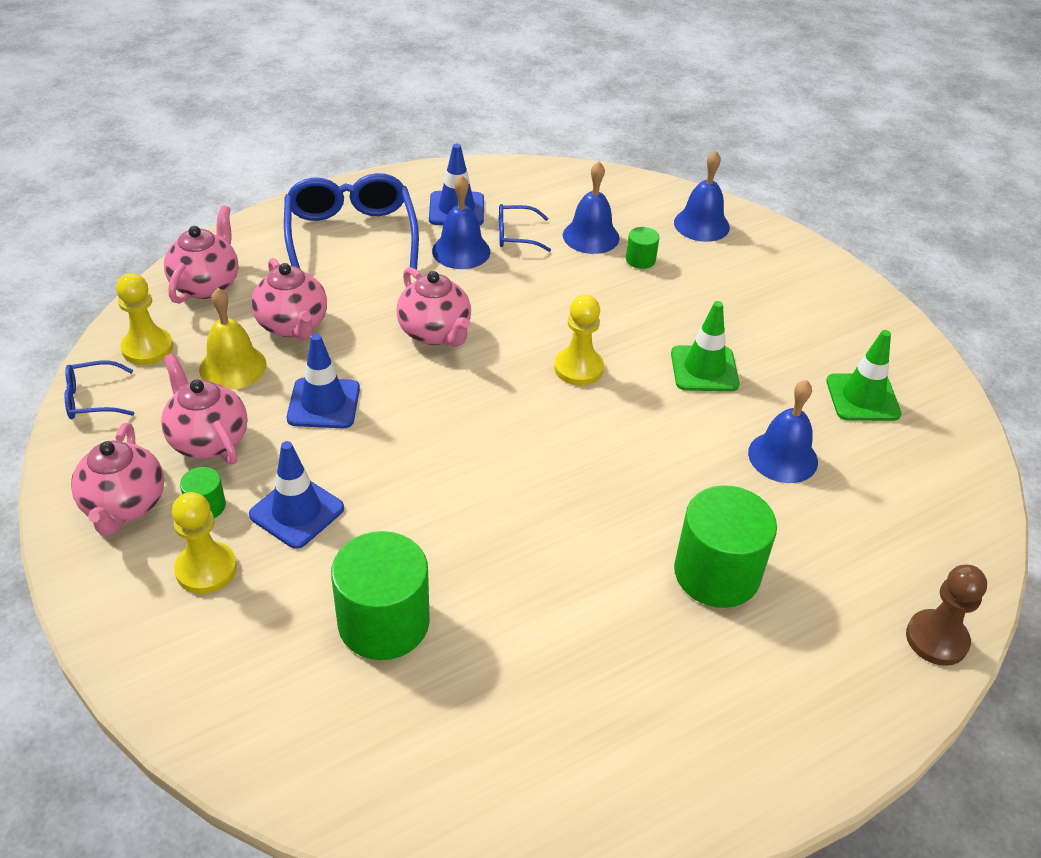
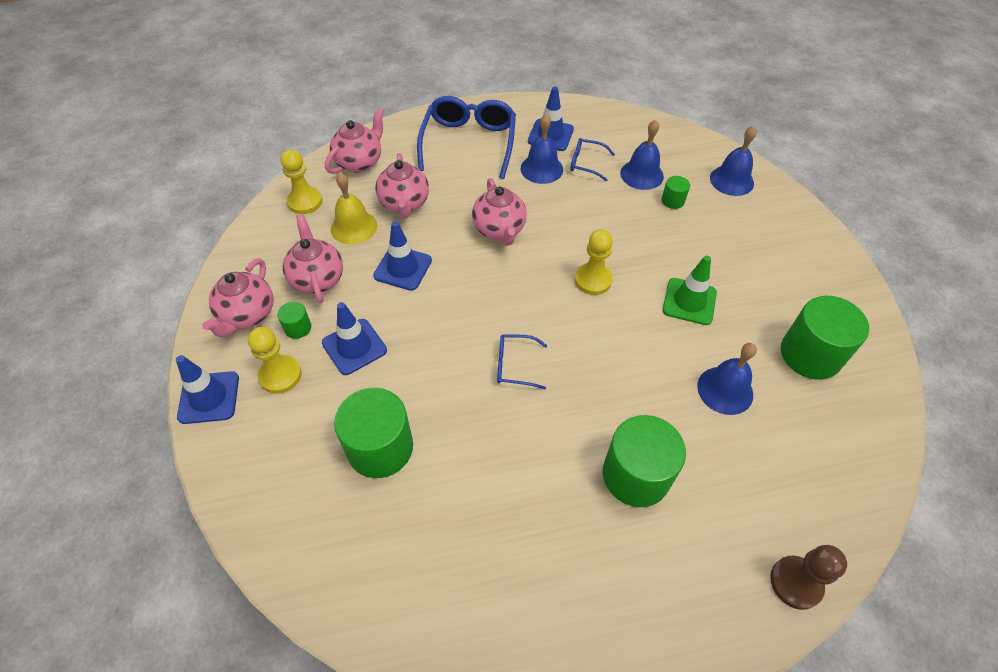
camera: 20 degrees right, 10 degrees up
(93, 399) = (258, 232): blue glasses -> blue glasses (515, 365)
(112, 621) = (209, 397): none -> blue traffic cone
(862, 398) = (810, 354): green traffic cone -> green cylinder

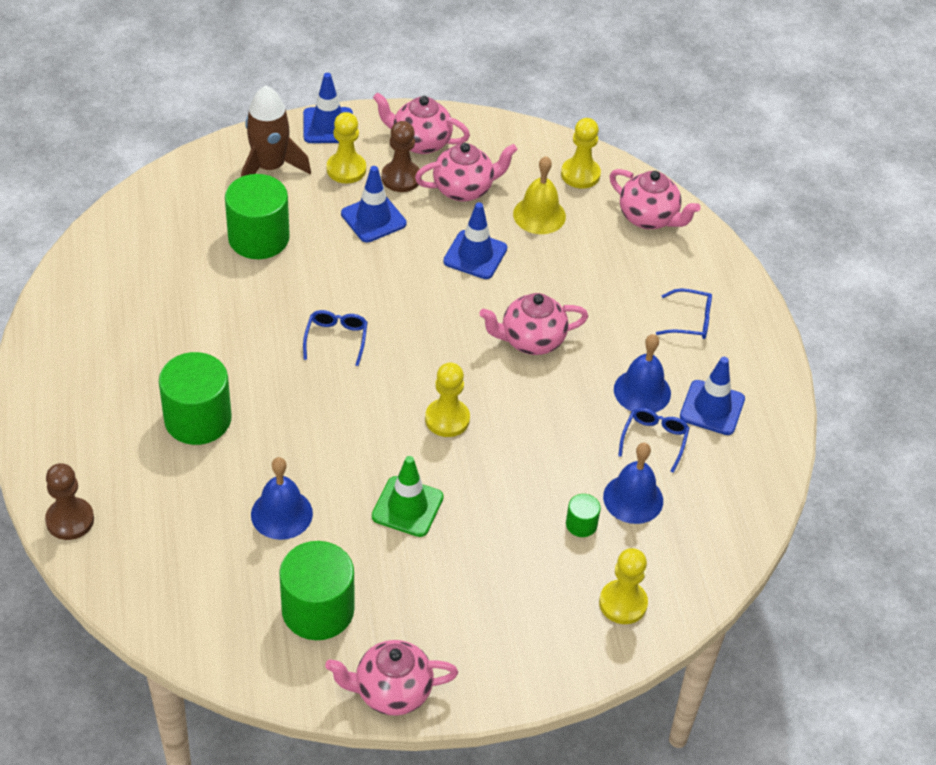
camera: 90 degrees right, 5 degrees down
(269, 448) = (270, 167): none -> brown rocket
(298, 328) = (401, 178): green cylinder -> brown pawn
(404, 204) = (576, 257): pink teapot -> pink teapot (391, 692)
(469, 143) = (689, 321): blue glasses -> blue glasses, size x0.48
(731, 180) = (623, 603): blue bell -> yellow pawn

